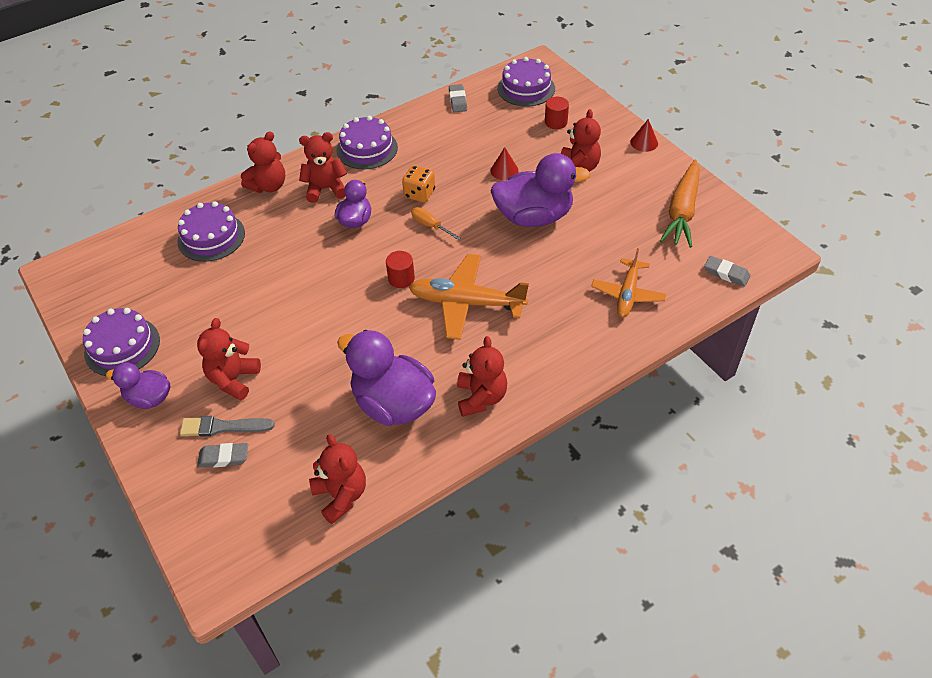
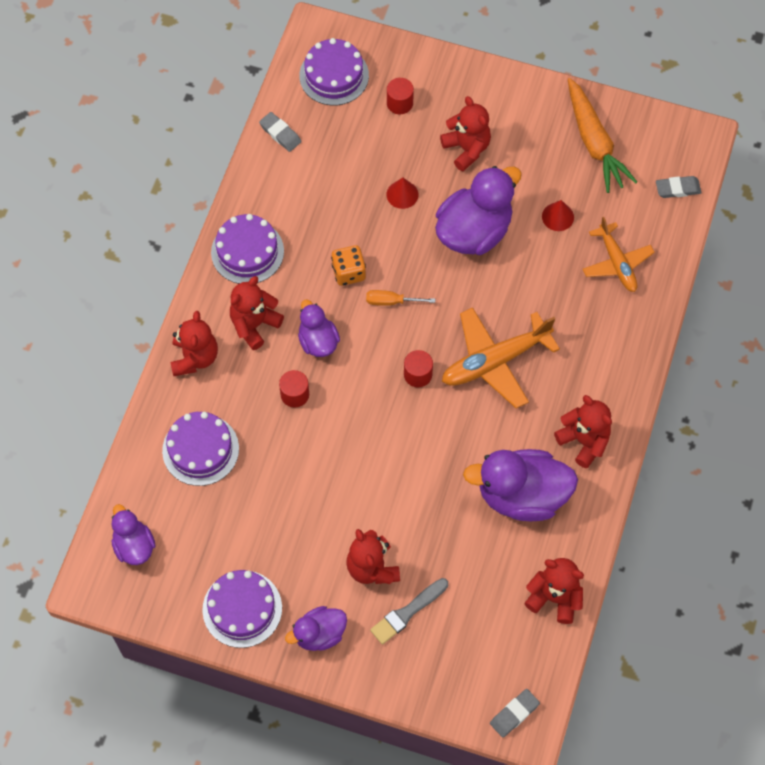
camera: 40 degrees left, 15 degrees up
(107, 265) = (134, 545): none -> purple duck
(223, 457) = (434, 635): grey eraser -> grey eraser (514, 714)
(305, 241) = (295, 394): none -> red cylinder
(644, 142) = (501, 79): red cone -> red cone (558, 217)

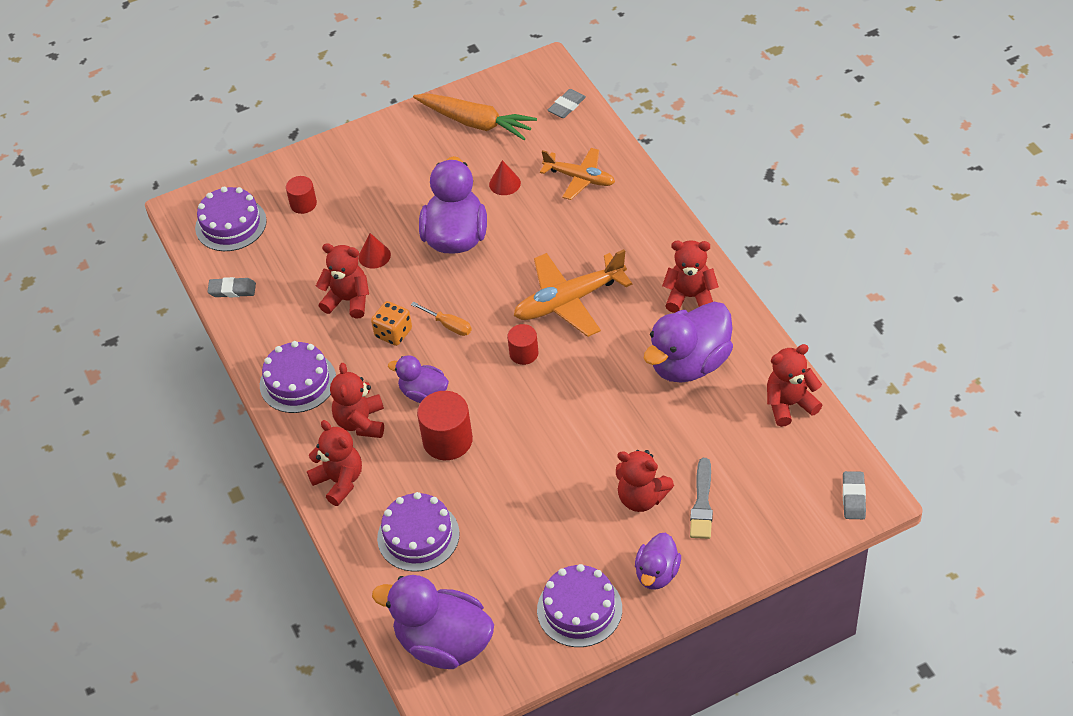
camera: 40 degrees left, 15 degrees down
(134, 545) = (443, 643): purple duck -> purple duck, size x1.78
(295, 394) = (447, 440): red cylinder -> red cylinder, size x1.67
(391, 301) = (448, 325): orange screwdriver -> orange screwdriver turned 105 degrees counterclockwise
(466, 149) = (388, 194): red teddy bear -> red teddy bear (348, 300)
(495, 361) = (569, 301): orange plane -> orange plane turned 45 degrees clockwise

